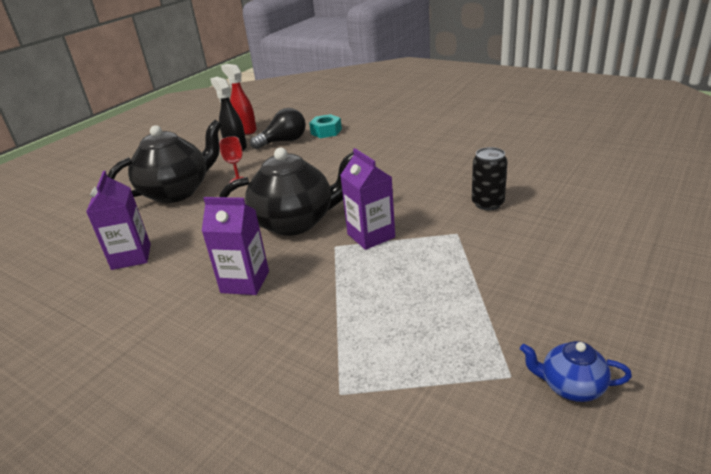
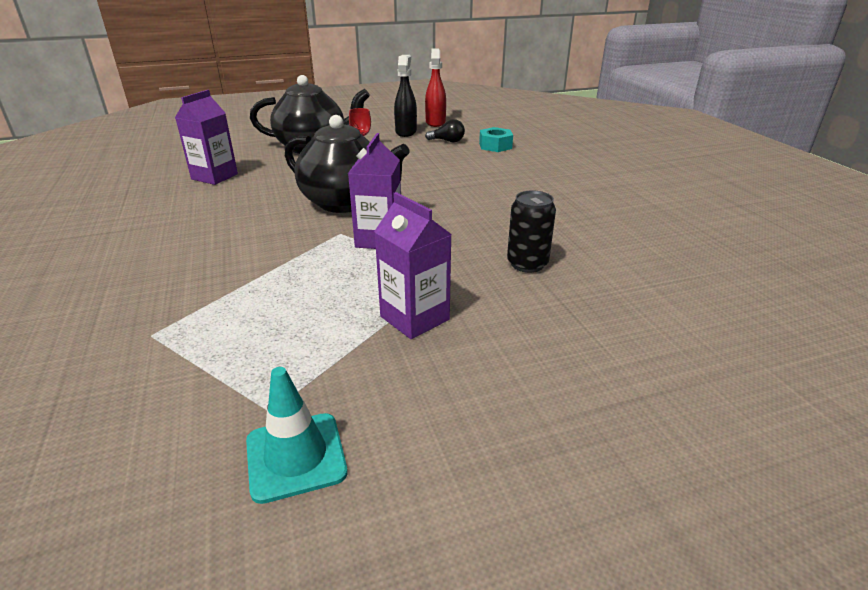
camera: 35 degrees right, 0 degrees up
(245, 282) = (241, 226): purple carton -> purple carton (414, 318)
(284, 141) = (447, 141): black light bulb -> black light bulb, size x0.63
(570, 386) = (296, 456): blue teapot -> turquoise traffic cone

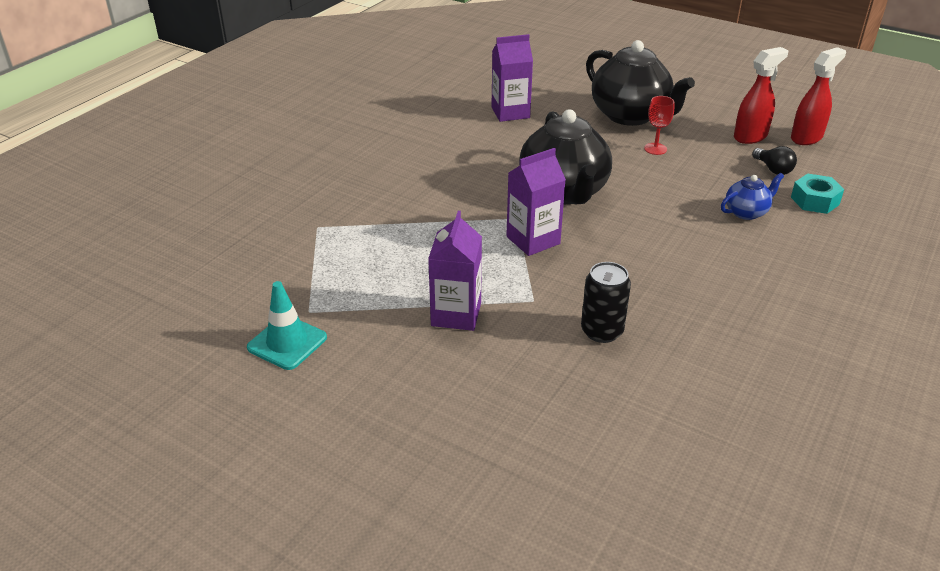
camera: 50 degrees right, 5 degrees up
(406, 132) = (750, 136): black spray bottle -> red spray bottle
(474, 164) = (746, 212): none -> blue teapot

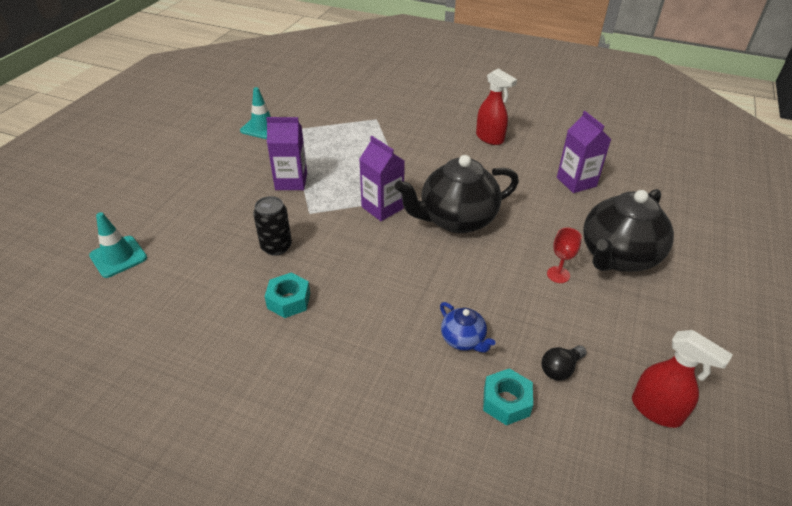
camera: 80 degrees right, 5 degrees up
(614, 502) = (118, 257): none -> turquoise traffic cone
(701, 323) = (289, 300): none -> turquoise nut
(750, 136) = (628, 353): red spray bottle -> red spray bottle (490, 138)

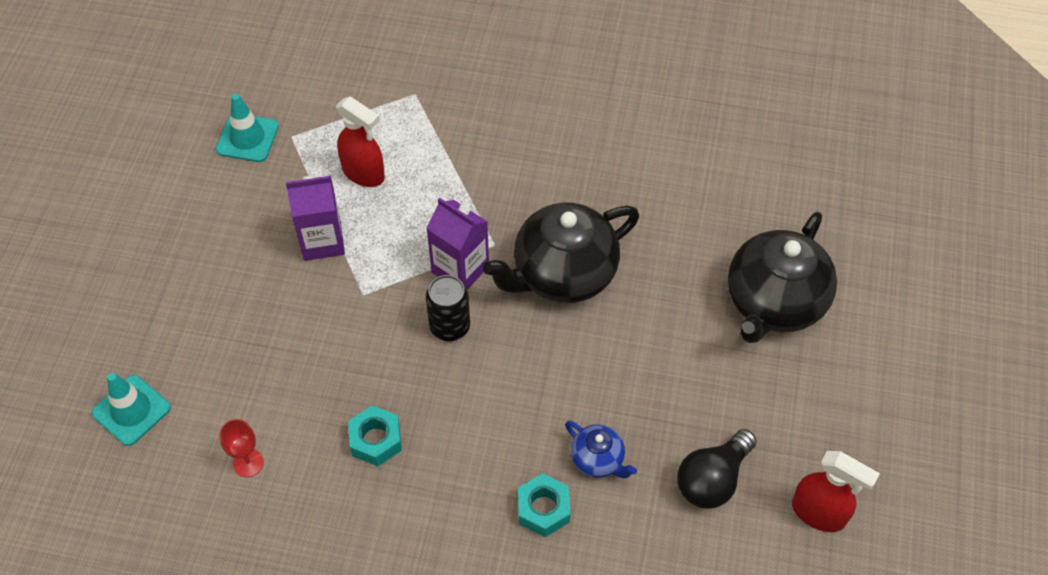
camera: 10 degrees left, 15 degrees up
(276, 247) = (335, 359): black can -> black can (450, 326)
(490, 138) = (589, 111): red spray bottle -> red spray bottle (364, 173)
(506, 401) = (656, 532): turquoise nut -> turquoise nut (543, 509)
(558, 274) = (701, 344): red goblet -> red goblet (248, 463)
(560, 369) = (712, 479): black light bulb -> black light bulb, size x1.59
(576, 182) = (716, 179): purple carton -> none

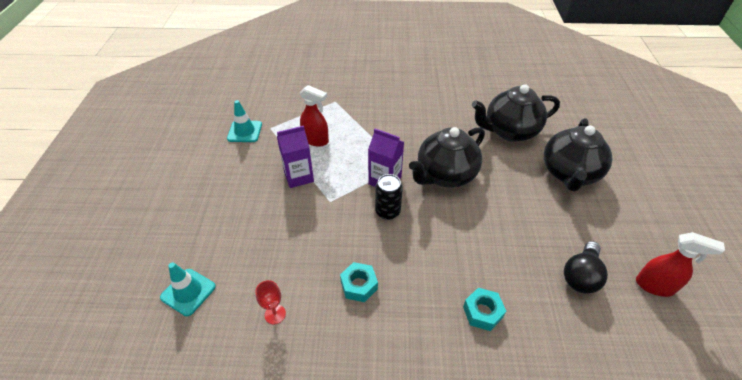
camera: 10 degrees left, 10 degrees down
(598, 460) = (505, 275): blue teapot -> none
(705, 203) = (509, 131): none -> black teapot

